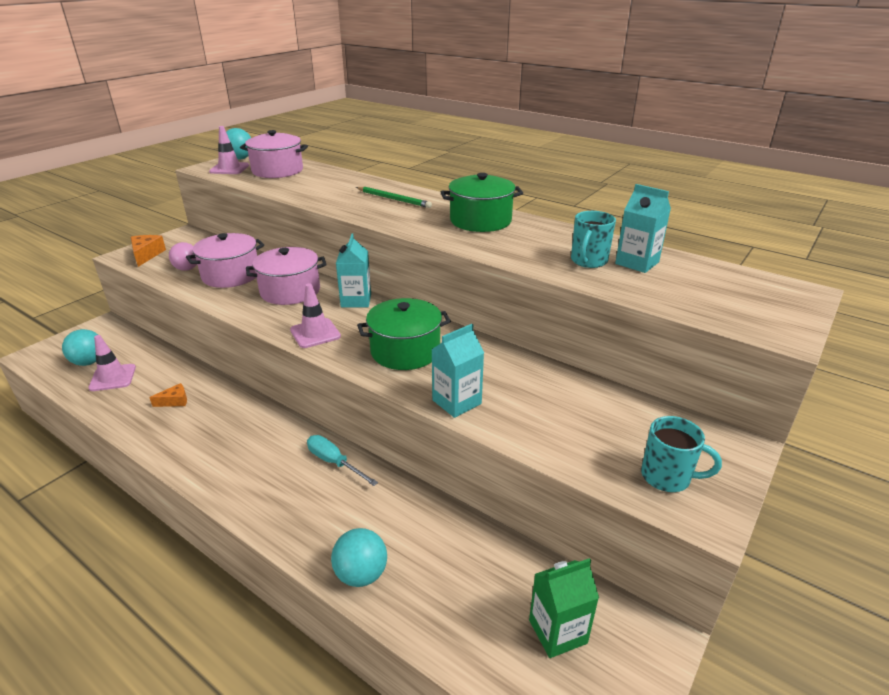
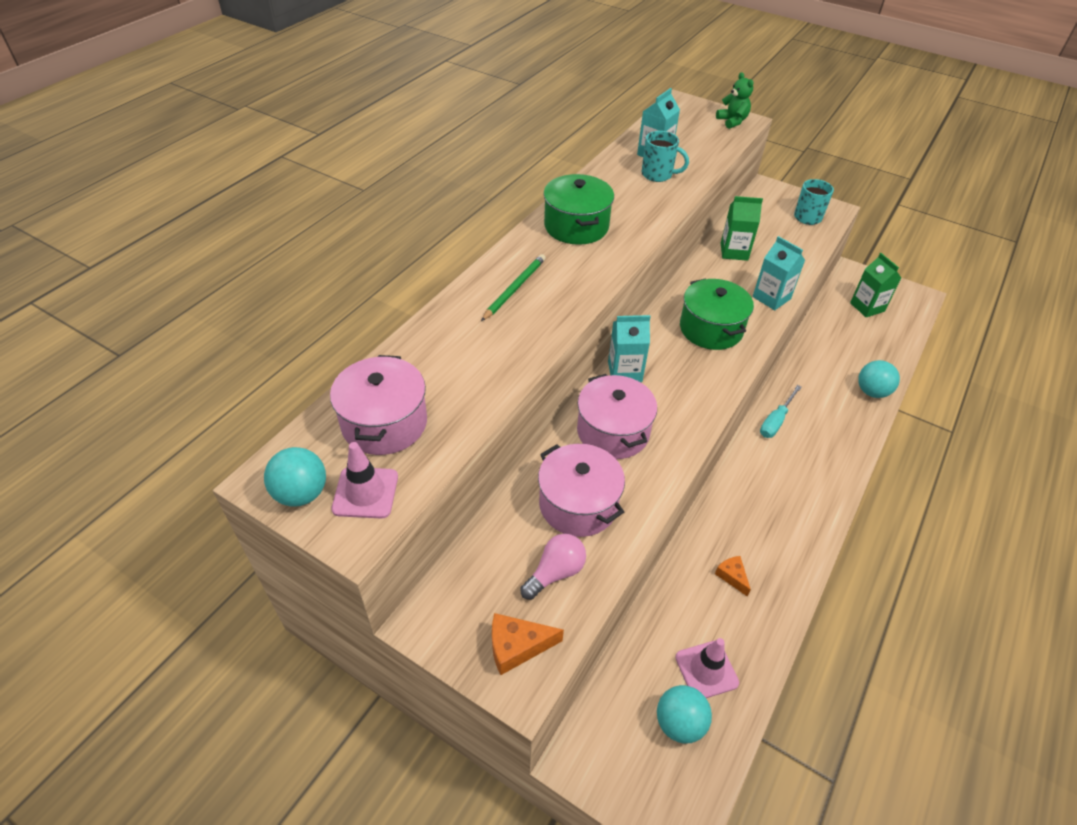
camera: 95 degrees left, 15 degrees up
(315, 333) = (698, 394): pink traffic cone -> none
(551, 386) = (734, 252): none -> green carton
(771, 324) = (732, 121): none -> green teddy bear

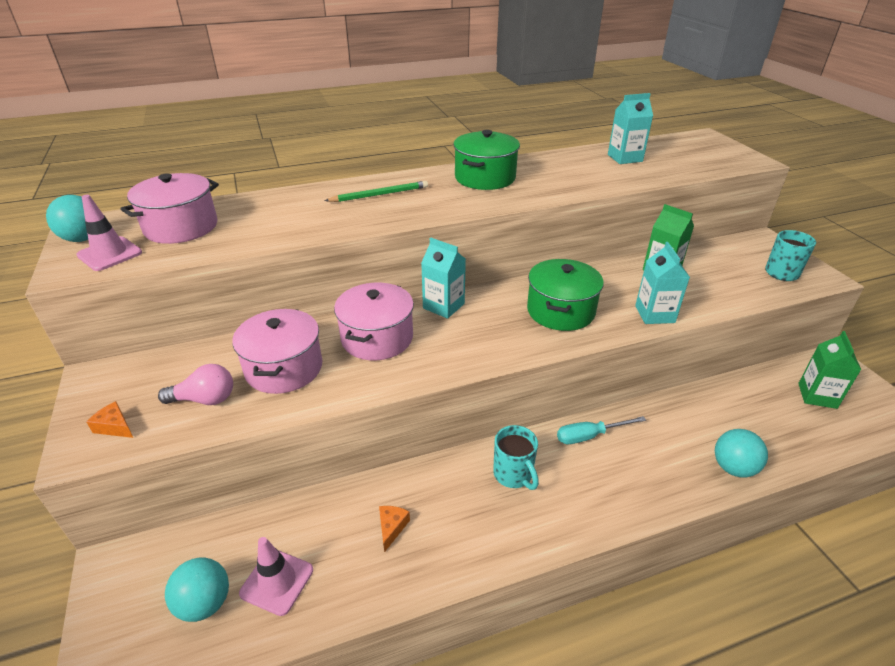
camera: 40 degrees right, 10 degrees down
(517, 646) = (115, 427): orange cheese -> orange cheese, size x0.66
(658, 175) = (607, 170): turquoise mug -> turquoise mug (513, 474)
(732, 121) = (739, 158): green teddy bear -> none

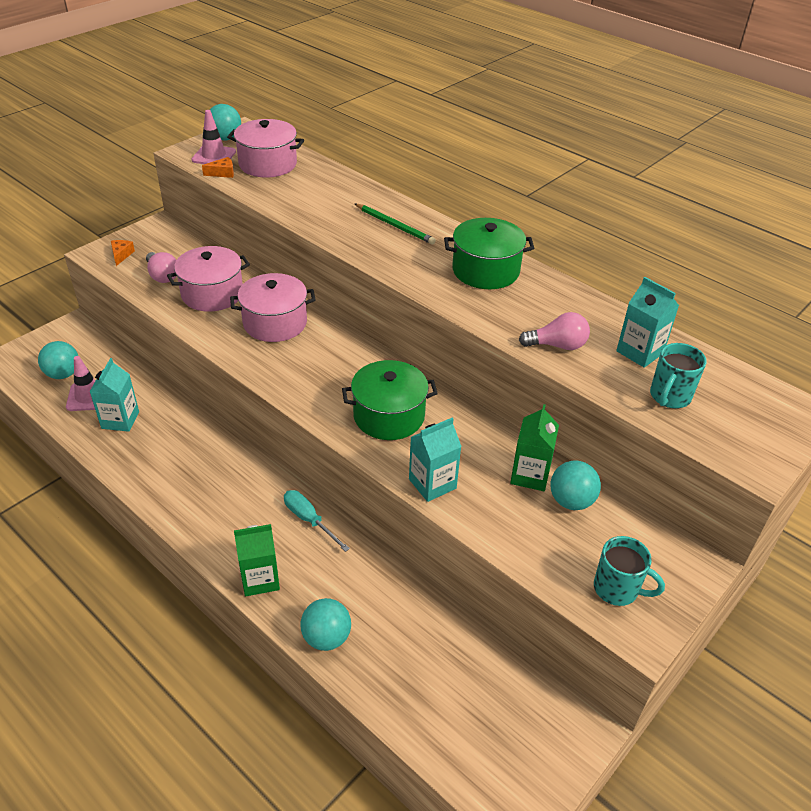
camera: 60 degrees right, 5 degrees up
(391, 527) = (152, 432): orange cheese -> orange cheese (222, 173)
(443, 306) = (344, 343): turquoise carton -> turquoise carton (120, 420)
(513, 474) = (236, 482): turquoise mug -> turquoise mug (669, 397)
(601, 179) = (557, 345): none -> pink light bulb
(694, 262) = (571, 501): none -> turquoise ball
(817, 396) = (496, 711): green carton -> green carton (260, 579)

